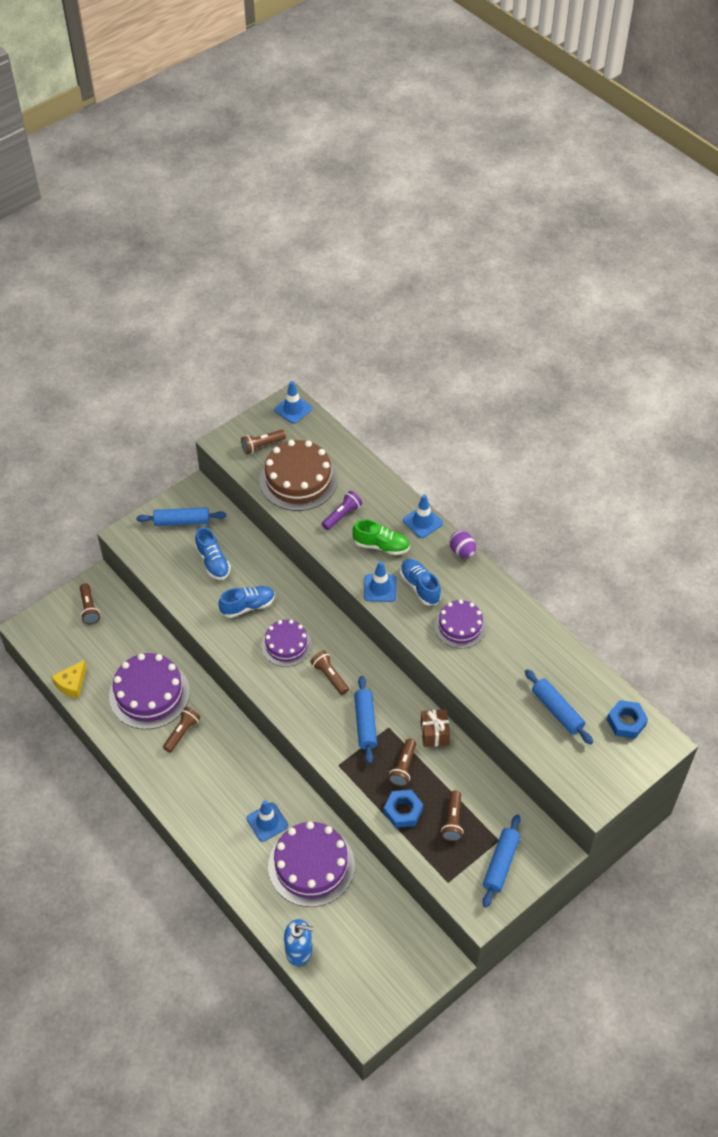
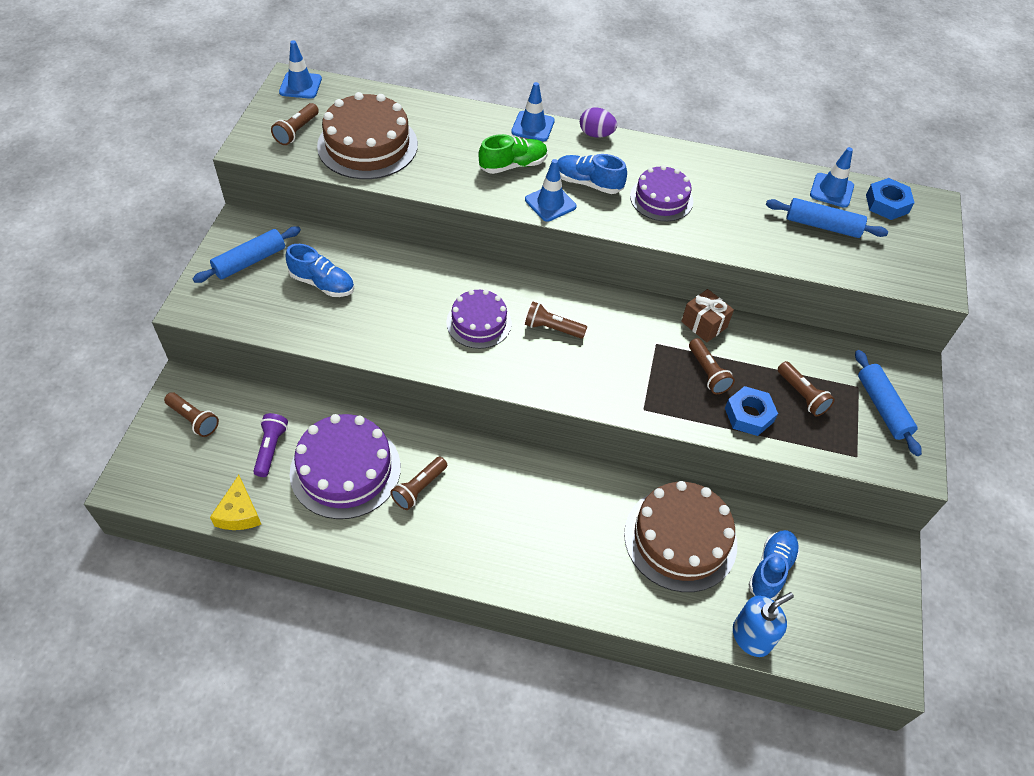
camera: 40 degrees left, 0 degrees up
(182, 732) = (419, 488): brown flashlight -> brown flashlight turned 135 degrees counterclockwise
(247, 606) = (401, 307): blue shoe -> blue shoe (771, 570)
(267, 822) = (595, 524): blue traffic cone -> blue traffic cone (831, 190)
(311, 865) = (680, 539): purple cake -> brown cake
(342, 515) = (446, 156): purple flashlight -> purple flashlight (270, 449)
(365, 723) = (630, 353): blue rolling pin -> none

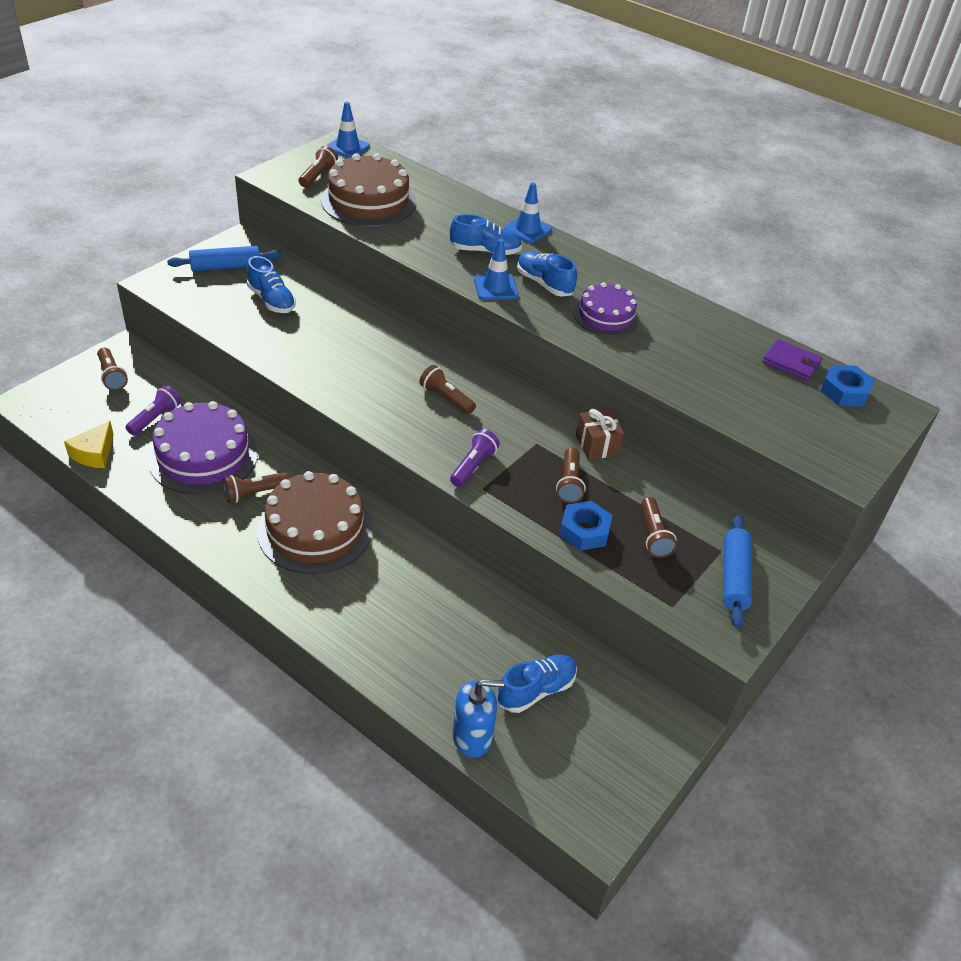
camera: 25 degrees right, 10 degrees down
(297, 131) = (318, 176): brown flashlight -> brown flashlight turned 150 degrees clockwise
(479, 322) = (382, 372): purple cake -> none
(513, 165) = (485, 251): green shoe -> blue shoe
(596, 134) = (583, 252): purple egg -> none
(621, 389) = (473, 466): none -> purple flashlight
(680, 539) = (464, 627): brown cake -> brown cake (315, 530)
(822, 225) = (757, 386): blue rolling pin -> none
(831, 190) = (791, 363): blue traffic cone -> purple wallet

